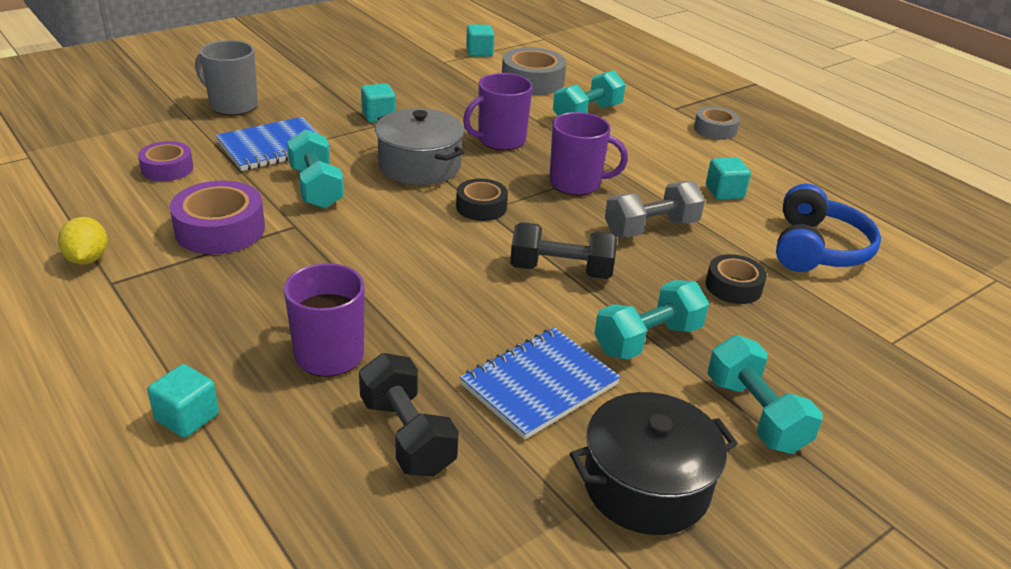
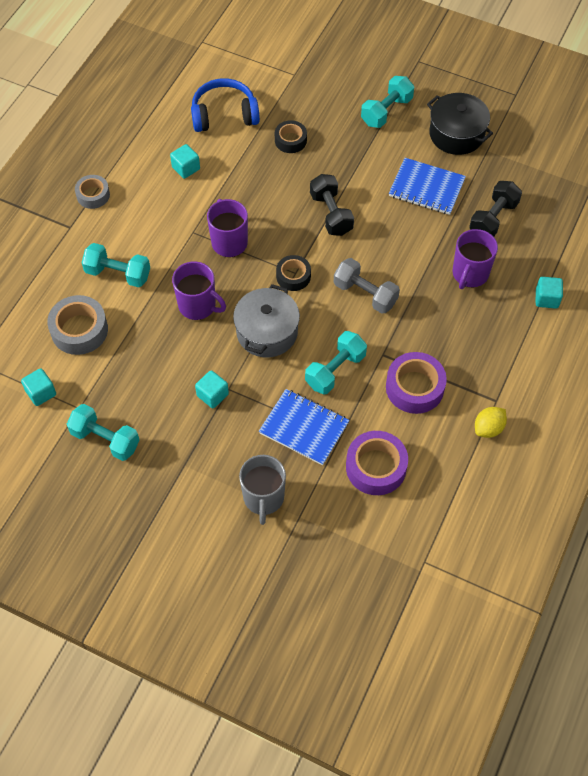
camera: 115 degrees left, 25 degrees up
(167, 168) = (376, 467): purple tape -> purple tape, size x1.60
(647, 340) = (363, 161): turquoise dumbbell -> turquoise dumbbell (105, 439)
(651, 228) = (256, 190): grey dumbbell -> grey dumbbell (365, 294)

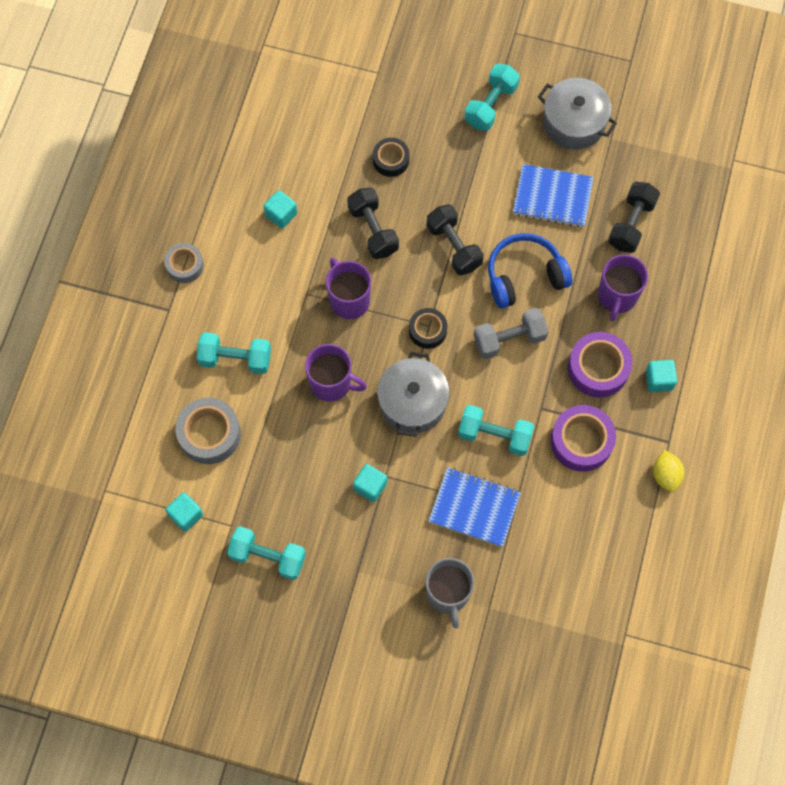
camera: 10 degrees left, 10 degrees up
(224, 115) = (309, 138): blue headphones -> blue headphones (524, 276)
(263, 191) = (373, 230): none -> black dumbbell
(335, 370) = (494, 435): turquoise dumbbell -> turquoise dumbbell turned 75 degrees clockwise
(365, 294) = (509, 339): grey dumbbell -> grey dumbbell turned 45 degrees counterclockwise
(376, 467) = (557, 539): purple tape -> purple tape (598, 368)
(456, 134) = (574, 123): black pot -> grey pot
(488, 428) = (666, 475): yellow lemon -> yellow lemon turned 45 degrees counterclockwise
(546, 299) = (703, 313): turquoise cube -> turquoise cube (659, 380)

